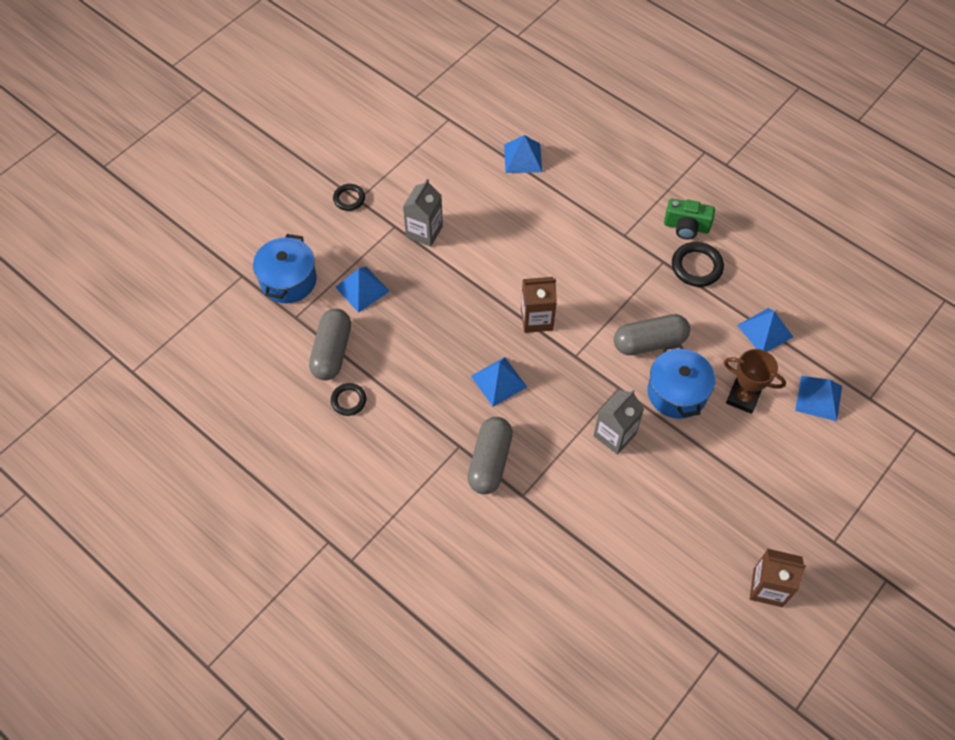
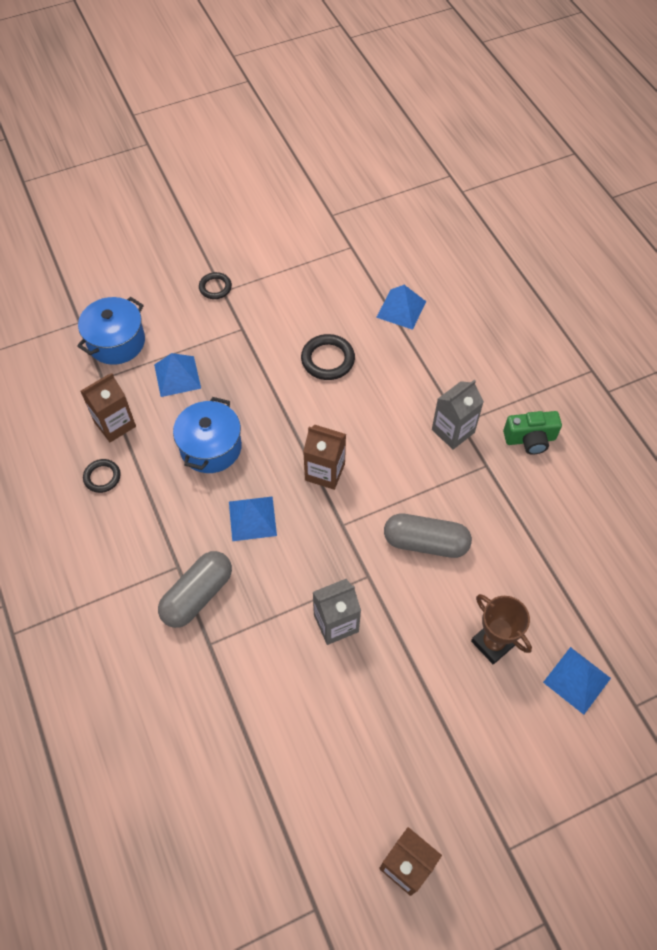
camera: 25 degrees right, 0 degrees up
(332, 352) = (115, 424): grey capsule -> brown carton
(424, 232) = (266, 344): grey carton -> grey carton (453, 431)
(677, 393) = (425, 607): blue pot -> blue pot (210, 447)
(686, 227) = (530, 439): green camera -> green camera turned 45 degrees counterclockwise
(696, 267) = (518, 484): black ring -> black ring (328, 360)
(765, 331) = (556, 582): blue pyramid -> none

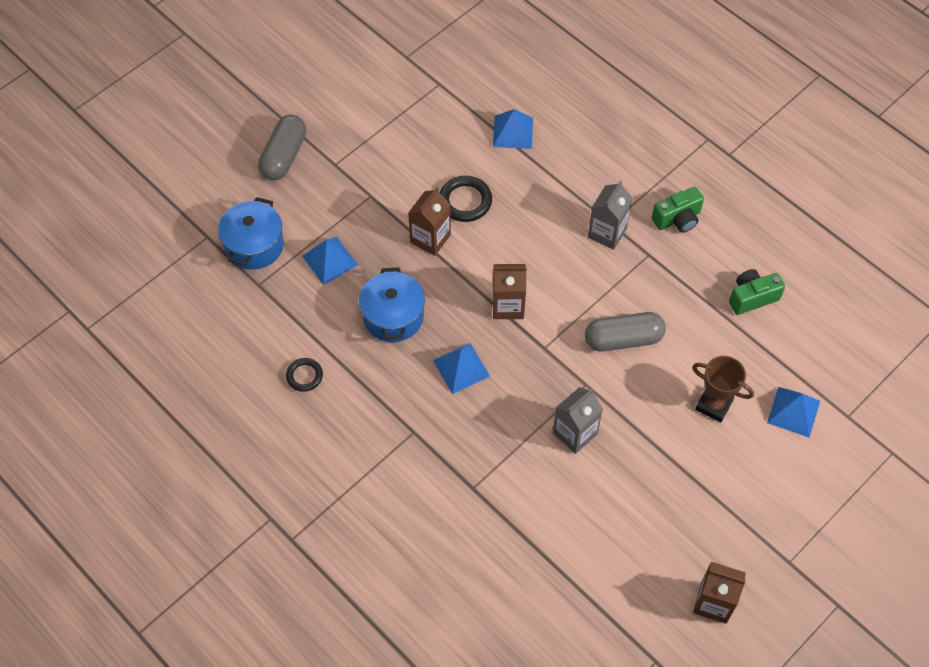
camera: 20 degrees left, 0 degrees up
(115, 424) = (292, 324): brown carton -> brown carton (430, 238)
(197, 595) = (443, 450): grey capsule -> grey capsule (284, 156)
(215, 287) = (325, 163): black ring -> none
(577, 543) = (752, 297): none -> green camera

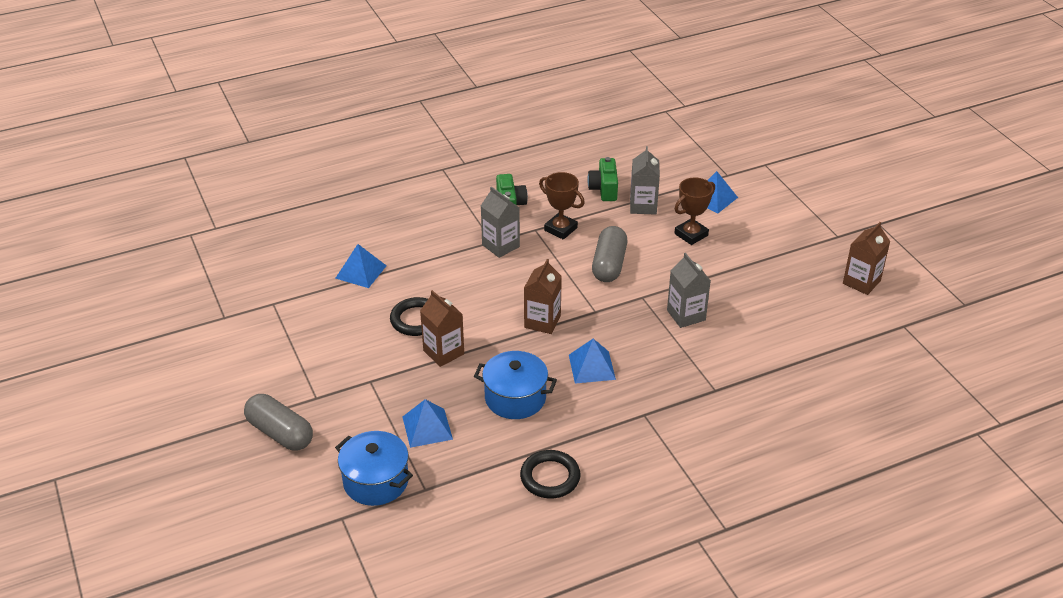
camera: 70 degrees left, 20 degrees down
(304, 376) = (550, 477): black ring -> black ring, size x1.56
(661, 277) = (560, 229): none -> brown trophy
(741, 344) = (643, 206): none -> grey carton

